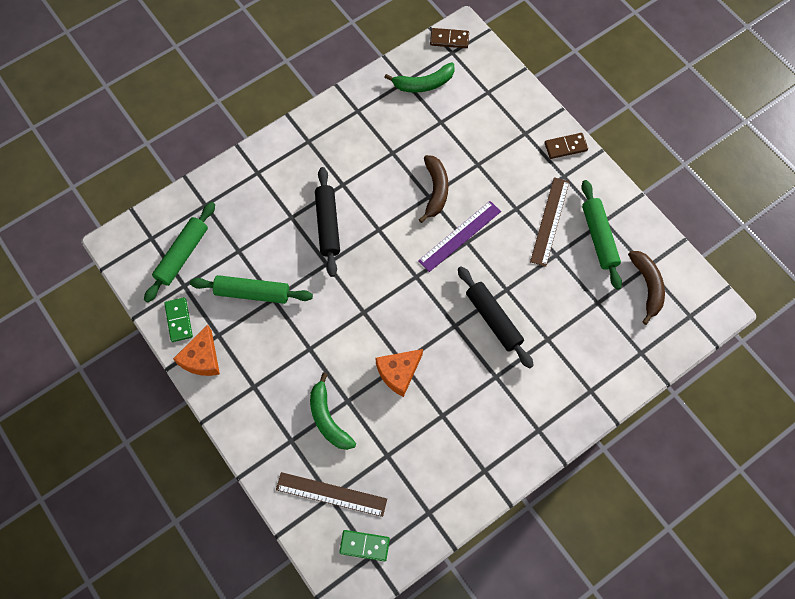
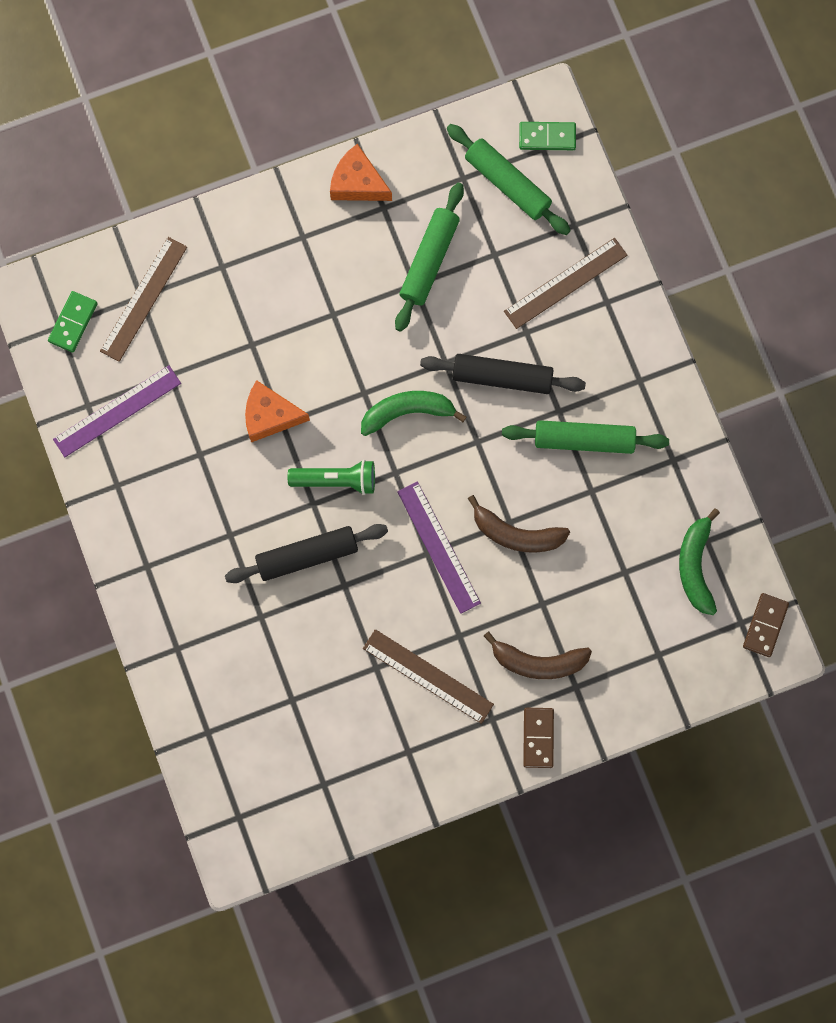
camera: 105 degrees right, 10 degrees up
(179, 320) = (416, 164): green domino -> green domino (547, 137)
(249, 201) = (565, 283): none -> brown ruler
(328, 418) = (236, 316): green banana -> green banana (408, 411)
(398, 373) = (270, 416): orange cheese -> orange cheese turned 60 degrees counterclockwise
(426, 488) = (117, 411): none -> purple ruler
(433, 314) = (336, 480): none -> green flashlight
(599, 237) = (385, 735): green rolling pin -> green rolling pin (584, 439)
(647, 286) = (295, 776): brown banana -> brown banana (537, 662)

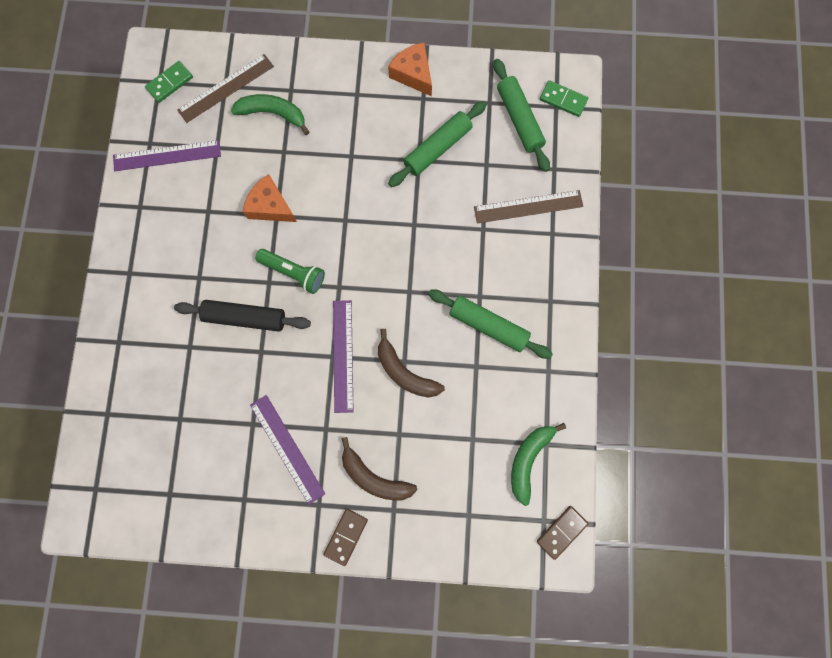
camera: 25 degrees right, 0 degrees up
(408, 411) = (369, 247): green banana -> green banana (273, 113)
(428, 676) = (287, 449): brown ruler -> purple ruler
(502, 377) = (450, 253): black rolling pin -> none

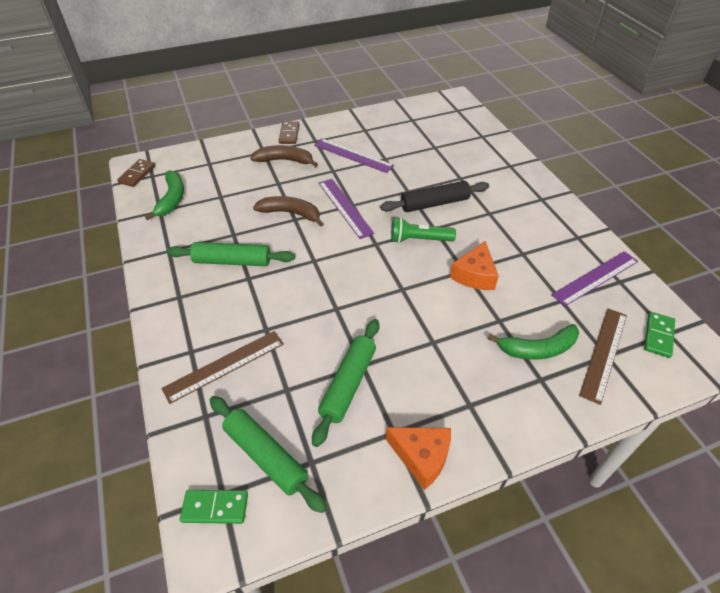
camera: 155 degrees right, 30 degrees down
(270, 206) = (474, 275): orange cheese -> orange cheese turned 105 degrees clockwise

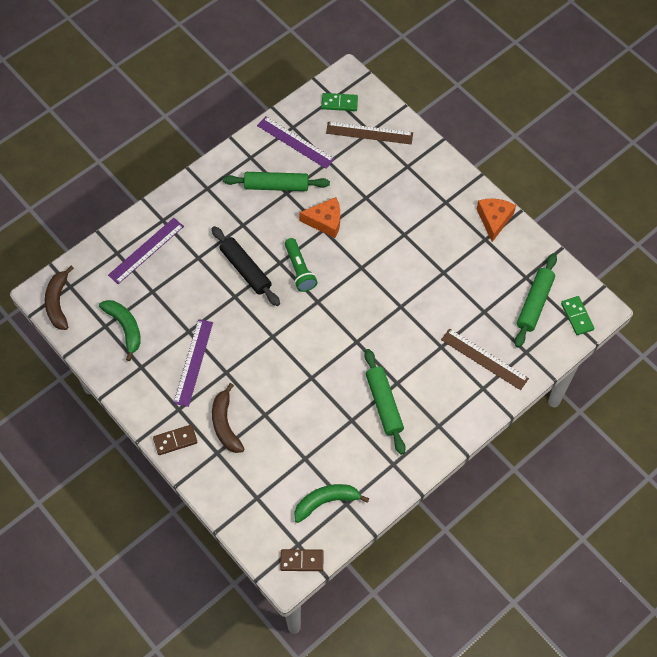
camera: 110 degrees left, 15 degrees up
(291, 213) = (305, 383): brown banana -> brown banana (58, 302)
(345, 207) = (279, 341): purple ruler -> purple ruler (146, 250)
(348, 384) = (463, 275): green rolling pin -> green rolling pin (276, 186)
(537, 349) = (382, 171): green banana -> green banana (125, 328)

